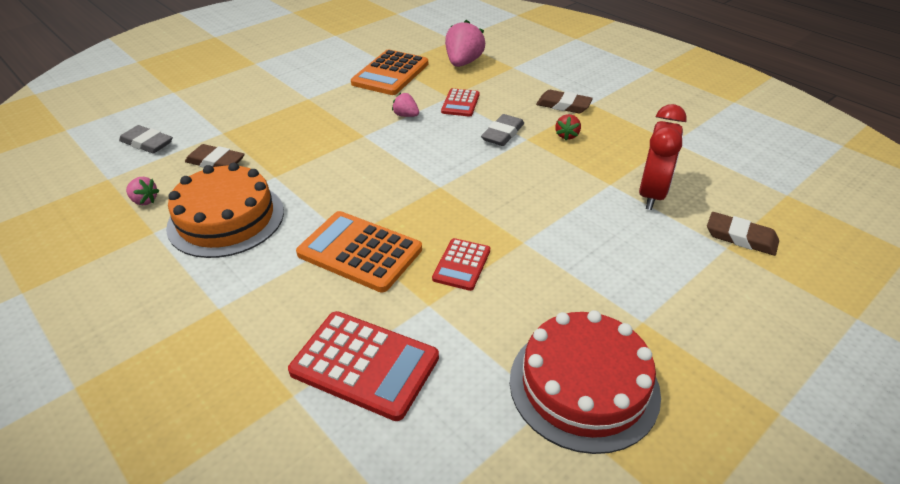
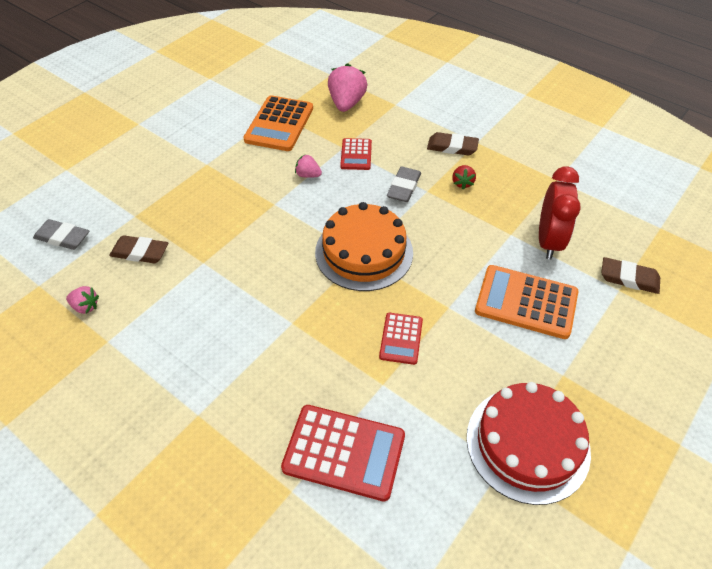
camera: 10 degrees left, 10 degrees up
(226, 219) = (172, 317): orange cake -> orange cake (364, 252)
(360, 252) = (307, 337): orange calculator -> orange calculator (526, 302)

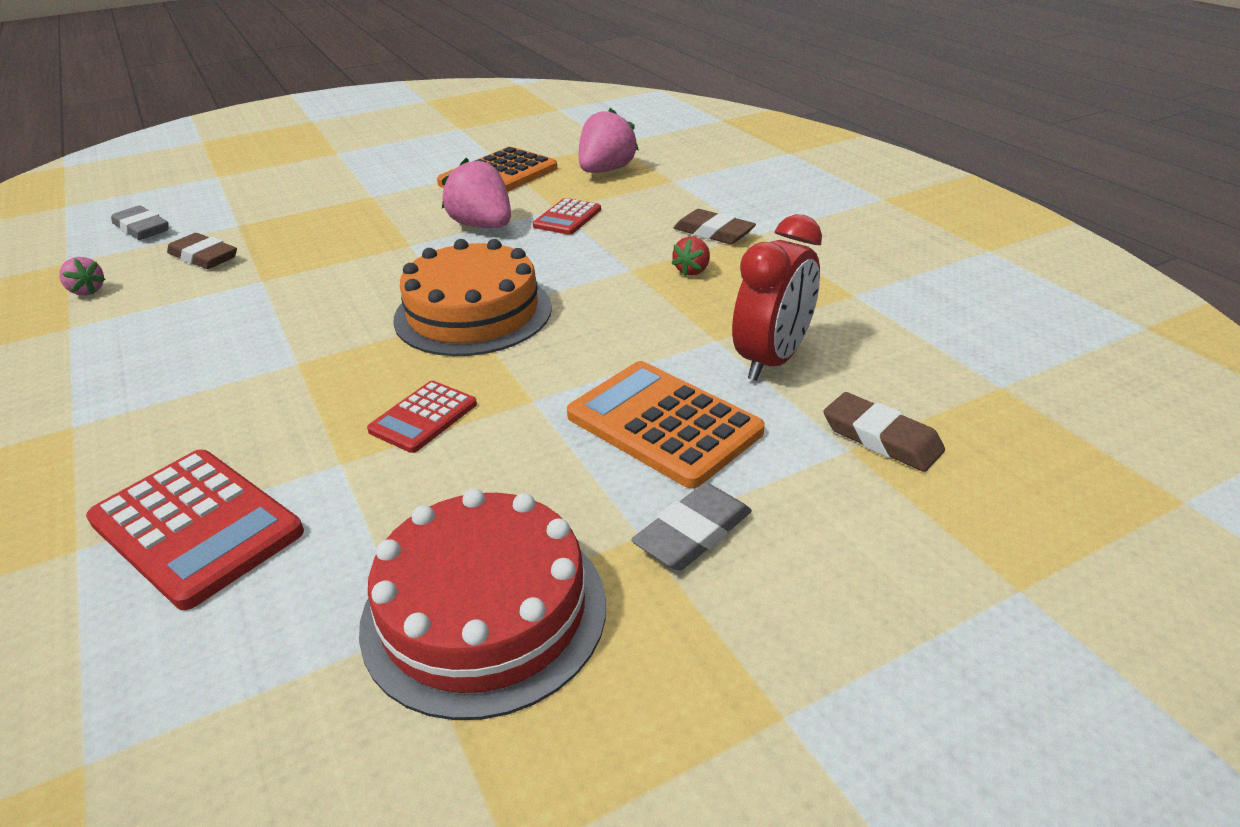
camera: 25 degrees right, 15 degrees down
(308, 175) = (482, 226): pink strawberry -> pink strawberry, size x1.91
(403, 187) = (600, 259): grey eraser -> grey eraser (692, 533)

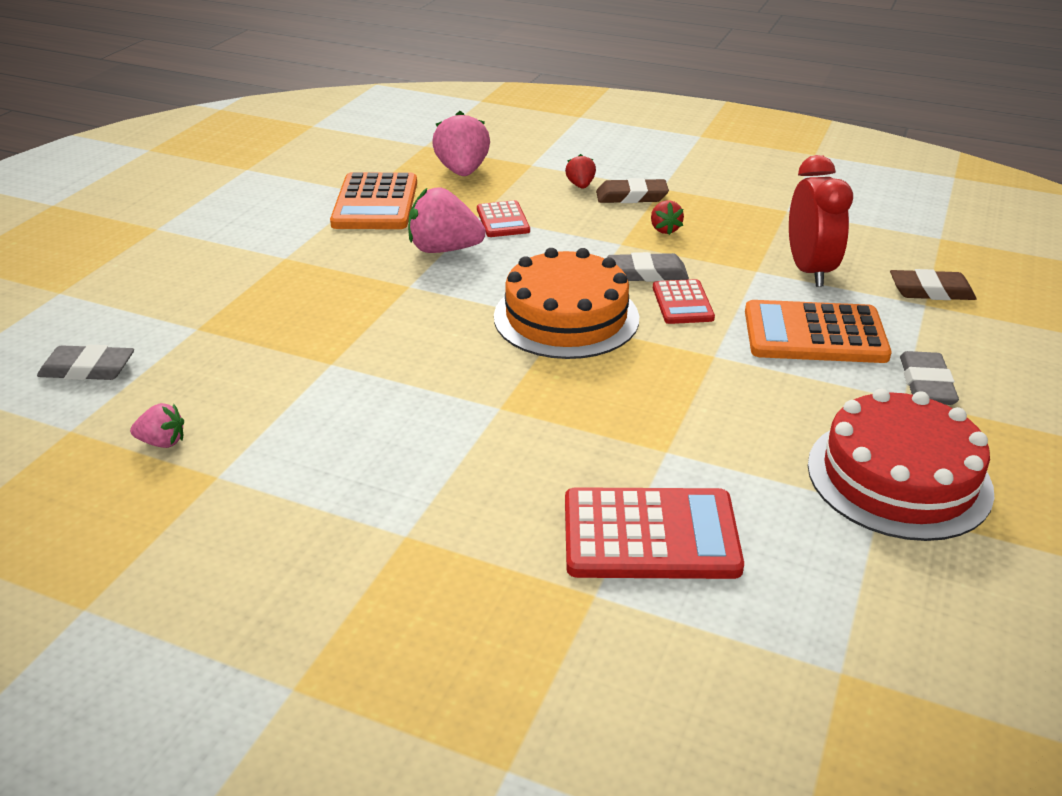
camera: 40 degrees left, 0 degrees up
(203, 257) = (225, 367): brown eraser -> none
(423, 417) = (666, 398): red calculator -> red calculator (682, 303)
(607, 303) = (647, 273): none -> grey eraser
(683, 209) = (580, 185): none -> red strawberry

